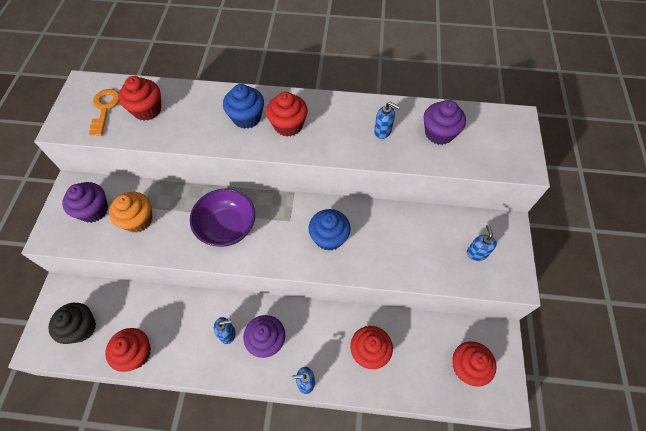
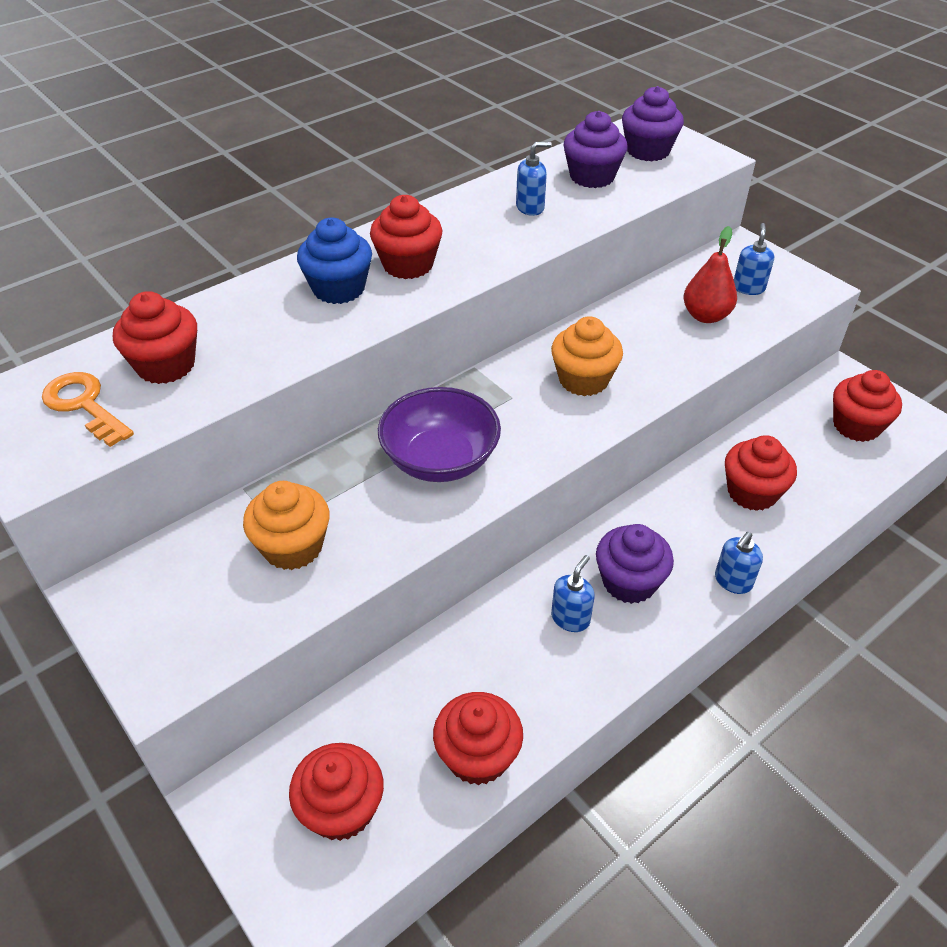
camera: 45 degrees left, 15 degrees down
(81, 328) = (341, 809): black cupcake -> red cupcake
(94, 210) = (195, 590): purple cupcake -> purple cupcake (648, 151)
(329, 237) = (583, 380): blue cupcake -> orange cupcake
(431, 251) = (706, 316): none -> red pear
(476, 253) = (748, 288): blue soap dispenser -> blue soap dispenser turned 60 degrees clockwise

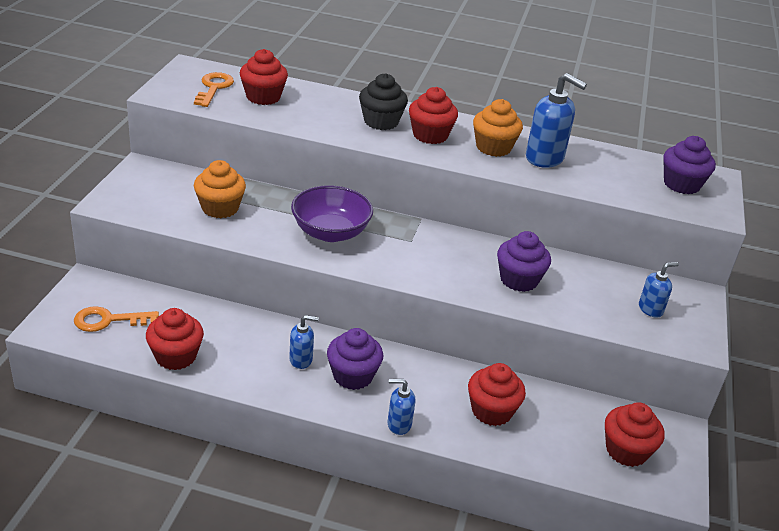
camera: 50 degrees right, 10 degrees down
(338, 288) = (381, 121): blue cupcake -> black cupcake
(341, 809) = (109, 320): red cupcake -> orange key
(530, 207) = (545, 158): blue soap dispenser -> blue soap dispenser, size x1.78
(583, 380) = (459, 263): orange cupcake -> orange cupcake (493, 147)
(592, 177) = (614, 171): purple cupcake -> purple cupcake (519, 280)
(706, 316) = (591, 297): red pear -> none

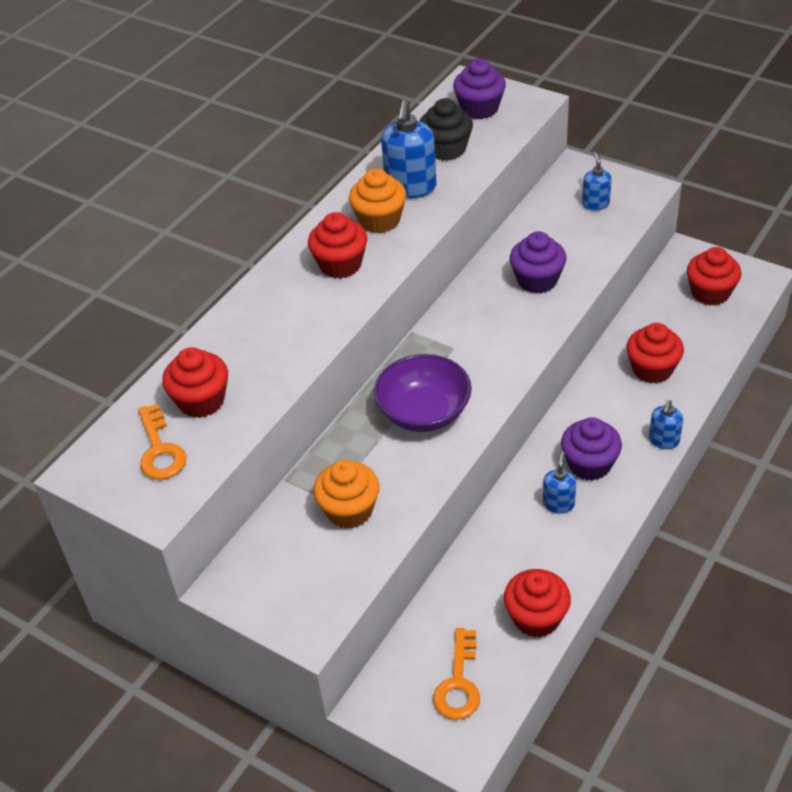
camera: 65 degrees left, 10 degrees up
(213, 88) = (160, 449): orange key -> orange key turned 135 degrees counterclockwise
(381, 121) = (297, 300): black cupcake -> black cupcake (446, 149)
(545, 158) = (410, 187): blue soap dispenser -> blue soap dispenser turned 135 degrees clockwise

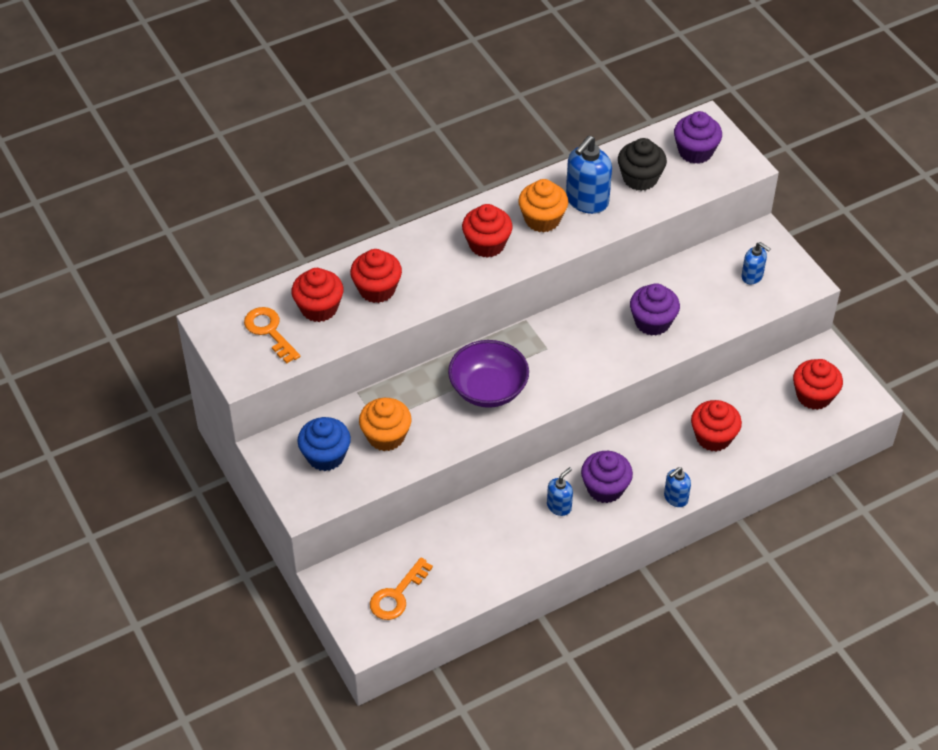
camera: 25 degrees right, 5 degrees up
(160, 449) = (269, 331): orange key -> orange key turned 135 degrees clockwise
(296, 563) = (325, 456): none -> blue cupcake
(536, 618) = (481, 579): red cupcake -> red cupcake (377, 289)
(595, 204) = (752, 276): blue soap dispenser -> blue soap dispenser turned 105 degrees clockwise

